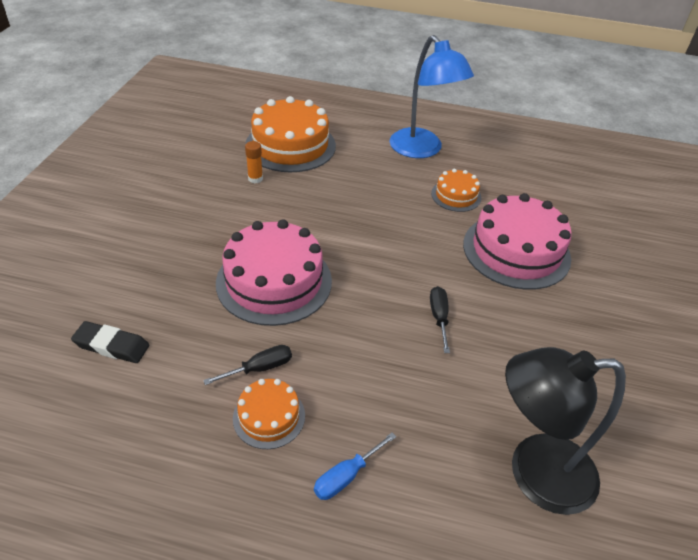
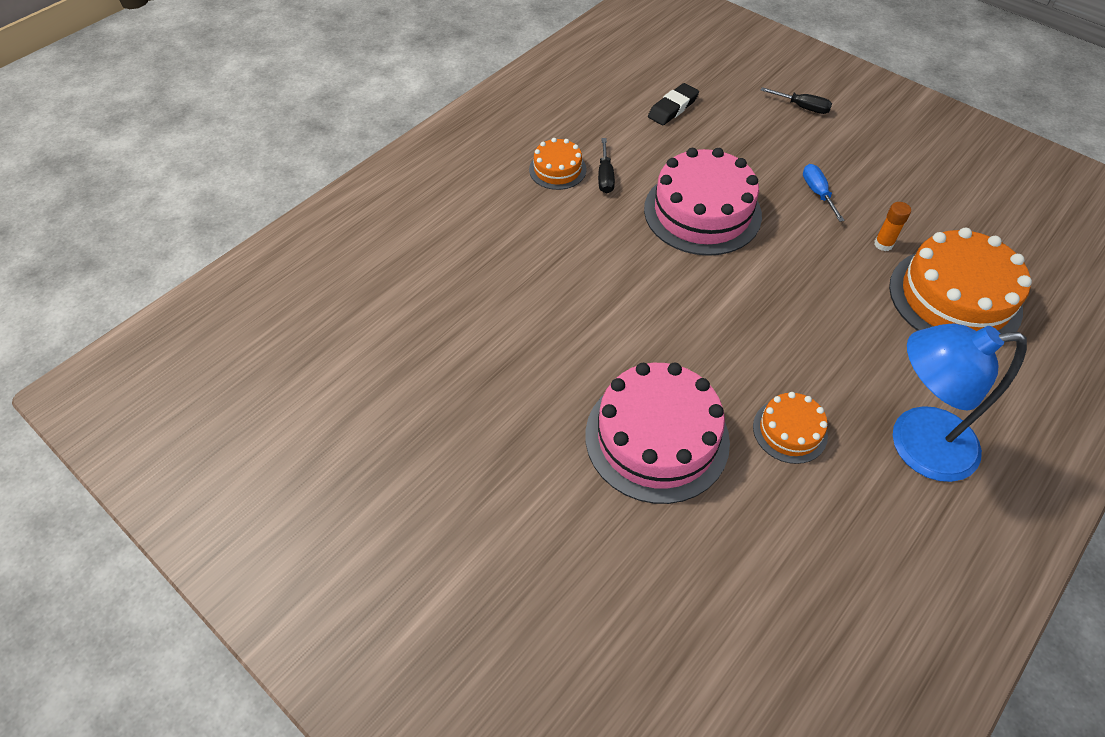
camera: 120 degrees right, 10 degrees up
(346, 476) = (484, 193): blue screwdriver -> blue screwdriver (817, 193)
(439, 317) = (595, 312): black screwdriver -> black screwdriver (802, 107)
(534, 473) = (409, 296): black lamp -> none

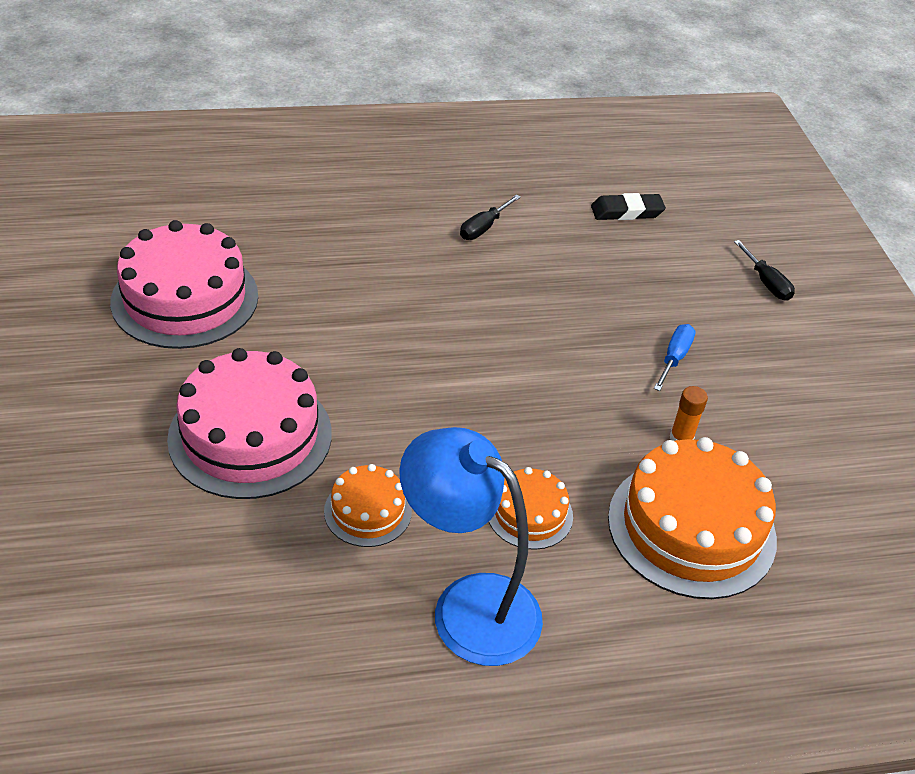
camera: 35 degrees right, 10 degrees down
(557, 169) = (449, 199): orange cake -> orange cake (529, 514)
(702, 212) = (534, 305): pink cake -> pink cake (185, 298)

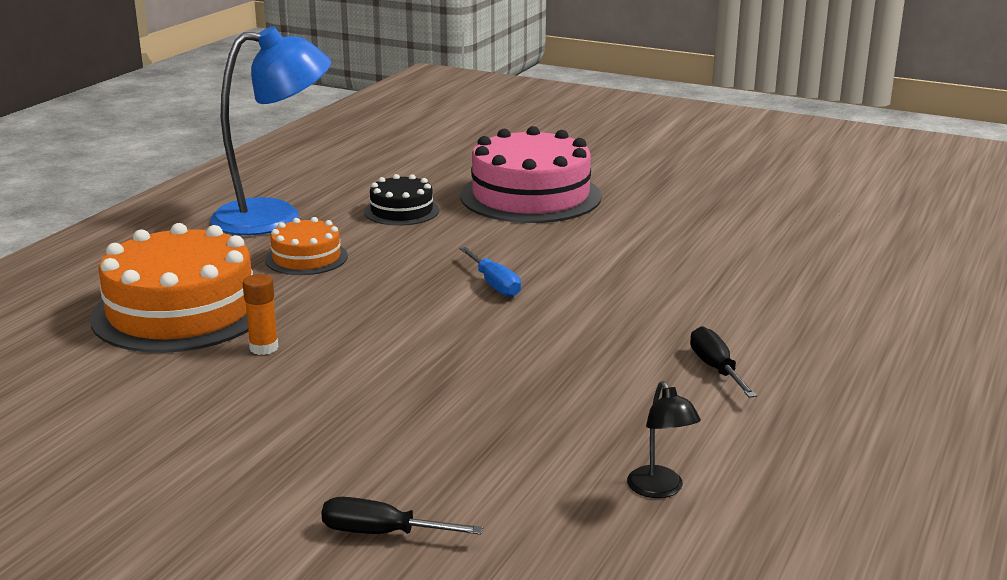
camera: 130 degrees right, 20 degrees down
(185, 298) = (728, 208): pink cake -> none
(368, 511) = (401, 211): orange cake -> black cake
(626, 211) = (660, 489): black eraser -> black lamp
(674, 358) = (359, 393): blue screwdriver -> blue screwdriver (494, 284)

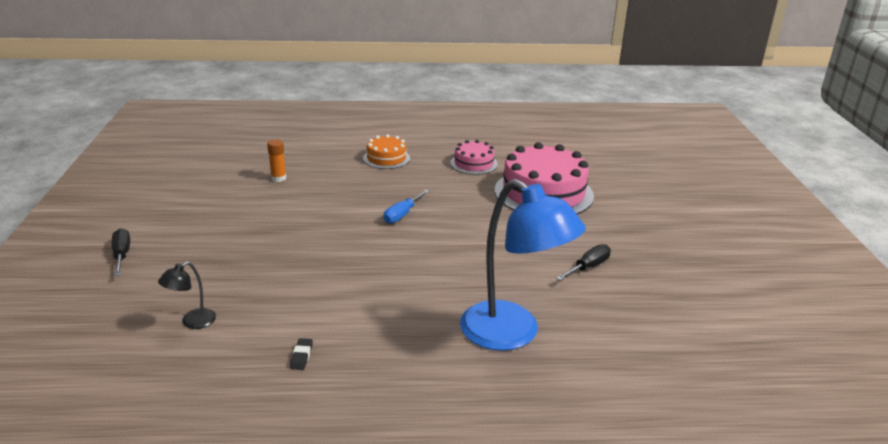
camera: 60 degrees right, 5 degrees up
(181, 311) = (302, 150): orange cake -> none
(275, 217) = (428, 136): blue lamp -> blue lamp (512, 334)
(401, 211) = (474, 164): black cake -> pink cake
(716, 368) = (349, 312): black screwdriver -> black screwdriver (588, 267)
(798, 419) = (301, 356): none -> black eraser

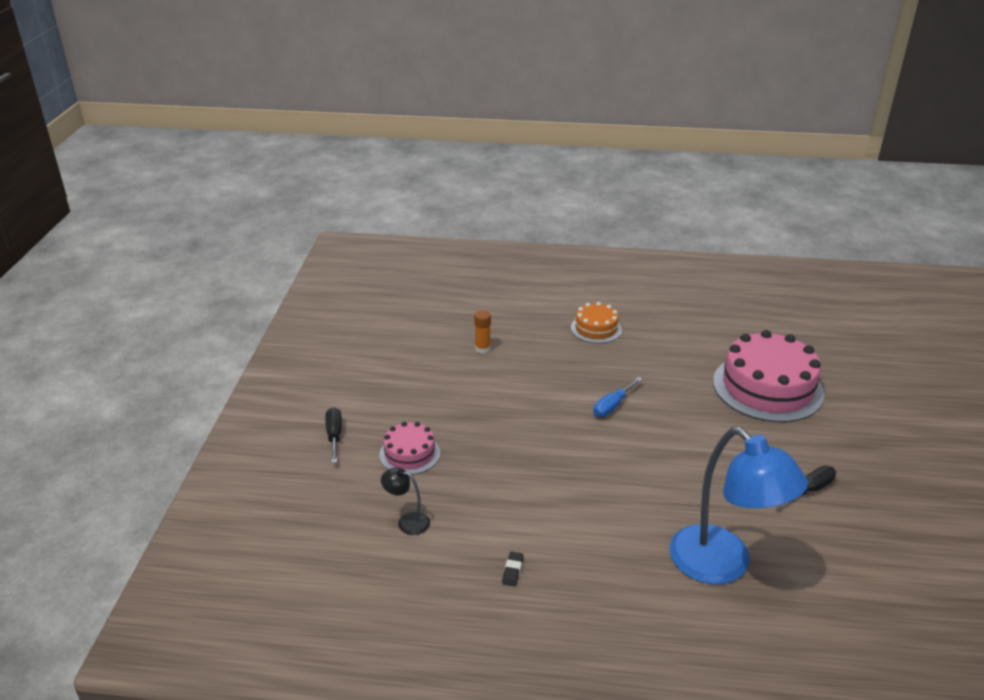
camera: 10 degrees right, 5 degrees up
(192, 322) = (407, 521): black lamp -> black lamp turned 60 degrees clockwise
(474, 164) = (692, 342): pink cake -> pink cake (409, 454)

